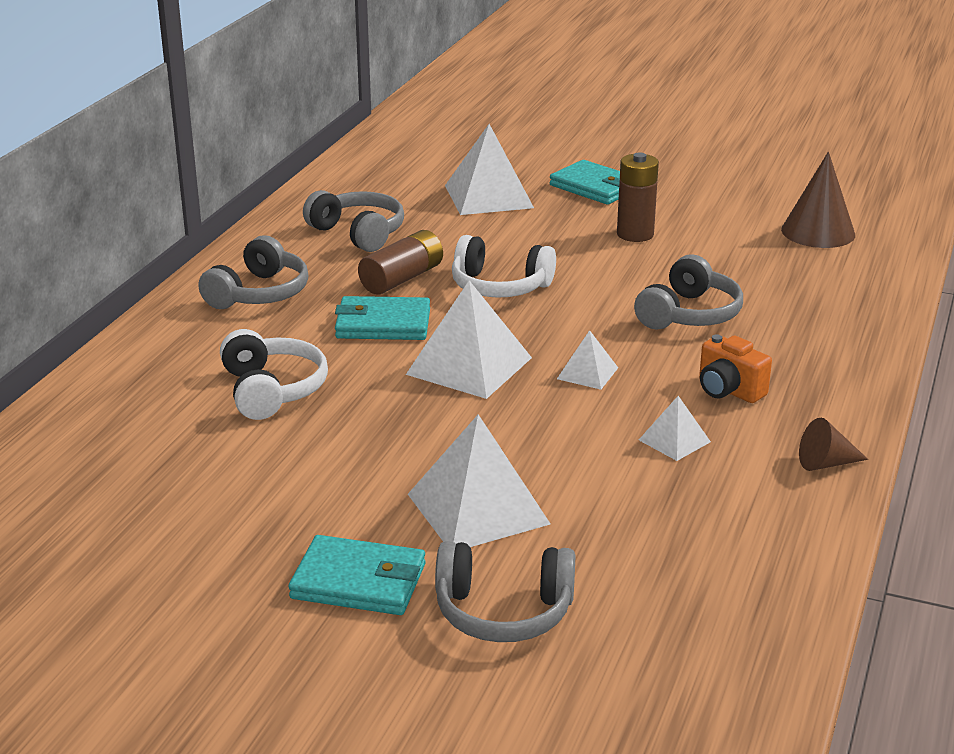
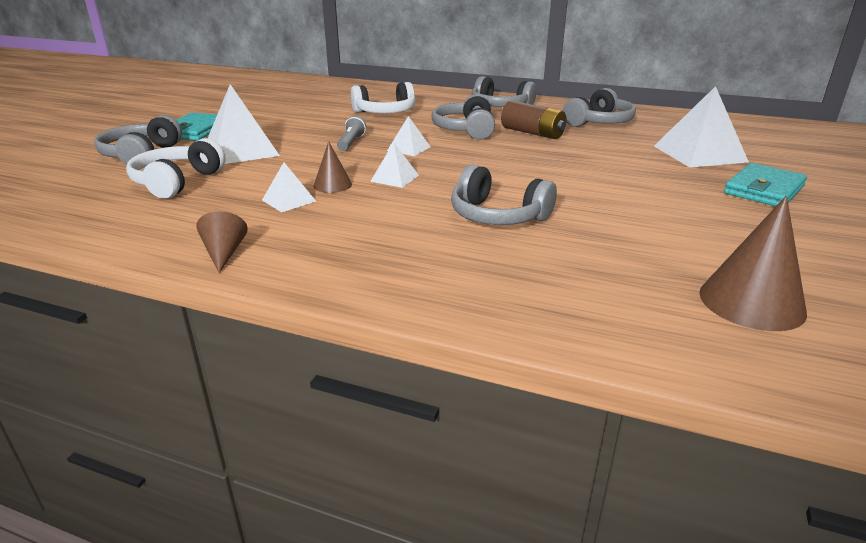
camera: 90 degrees right, 0 degrees up
(383, 324) = (465, 130): turquoise wallet -> grey headphones
(441, 412) = (351, 143): none -> grey flashlight
(469, 366) = (409, 148): white pyramid -> white pyramid, size x0.51
(499, 287) = (529, 156): white headphones -> white headphones (177, 182)
(617, 414) = (332, 185): none -> brown cone
(635, 234) = (662, 202): brown battery -> none
(728, 391) = (357, 223): orange camera -> none

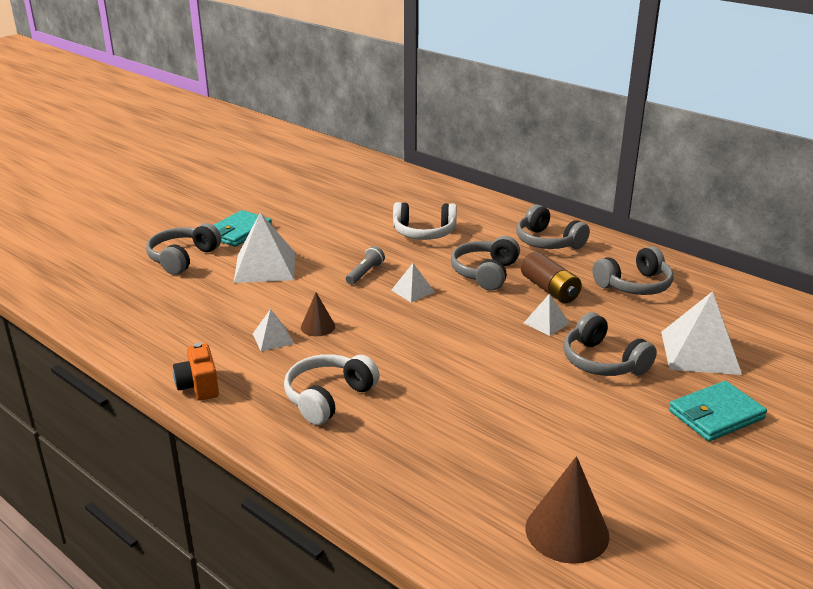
camera: 20 degrees right, 0 degrees up
(177, 182) = (197, 298): white headphones -> white headphones (328, 397)
(224, 253) = (199, 386): brown cone -> orange camera
(394, 178) = (375, 328): white pyramid -> white pyramid (546, 323)
(497, 216) = (432, 393): grey headphones -> grey headphones (603, 362)

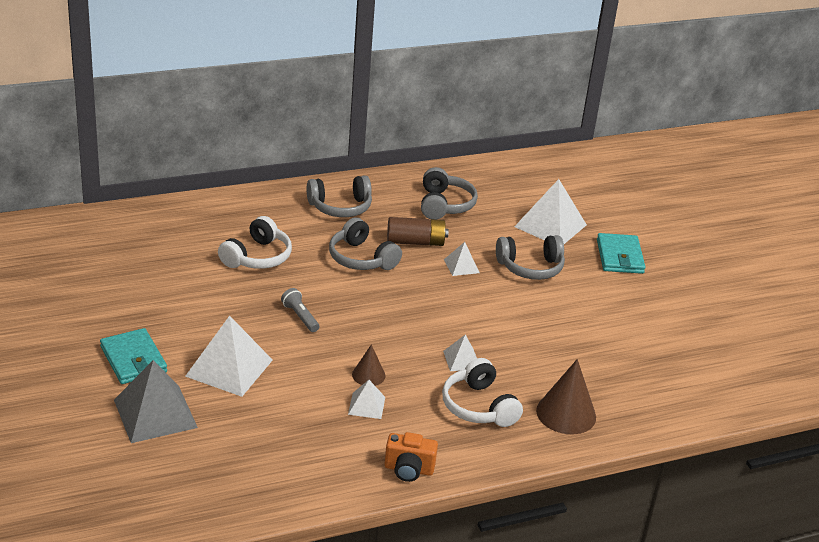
camera: 65 degrees left, 5 degrees up
(183, 258) = (155, 413): grey headphones -> grey pyramid
(412, 291) = (355, 305): white pyramid -> white pyramid (461, 360)
(567, 531) = (689, 365): brown cone -> brown cone (566, 413)

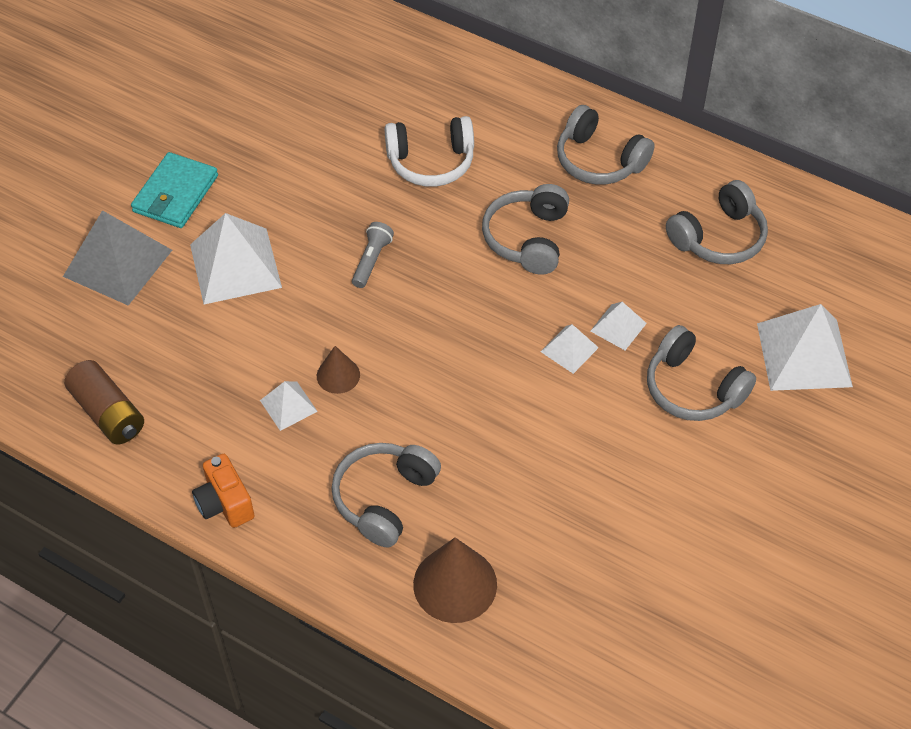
camera: 55 degrees right, 20 degrees up
(415, 242) = (614, 260): brown battery -> brown battery (108, 413)
(461, 360) = (448, 434): white pyramid -> white pyramid (569, 349)
(478, 406) = (384, 498): white headphones -> grey headphones
(619, 257) = (825, 458): turquoise wallet -> none

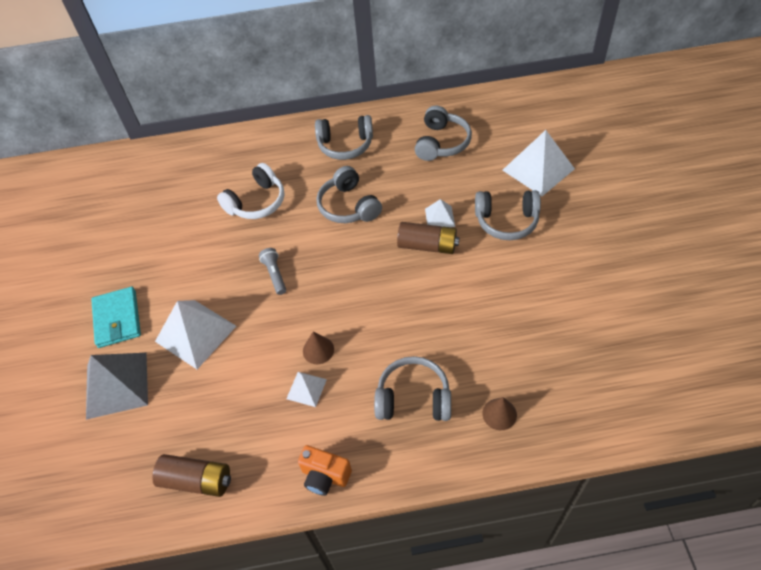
camera: 35 degrees left, 0 degrees up
(384, 498) = (413, 398): grey headphones -> grey headphones turned 105 degrees clockwise
(455, 584) = (499, 414): brown cone -> brown cone, size x0.57
(569, 349) = (427, 245): white pyramid -> brown battery

